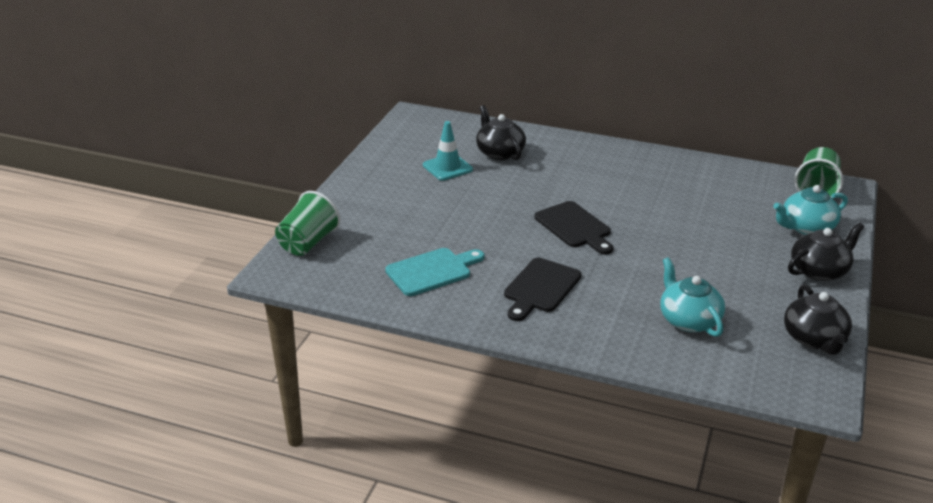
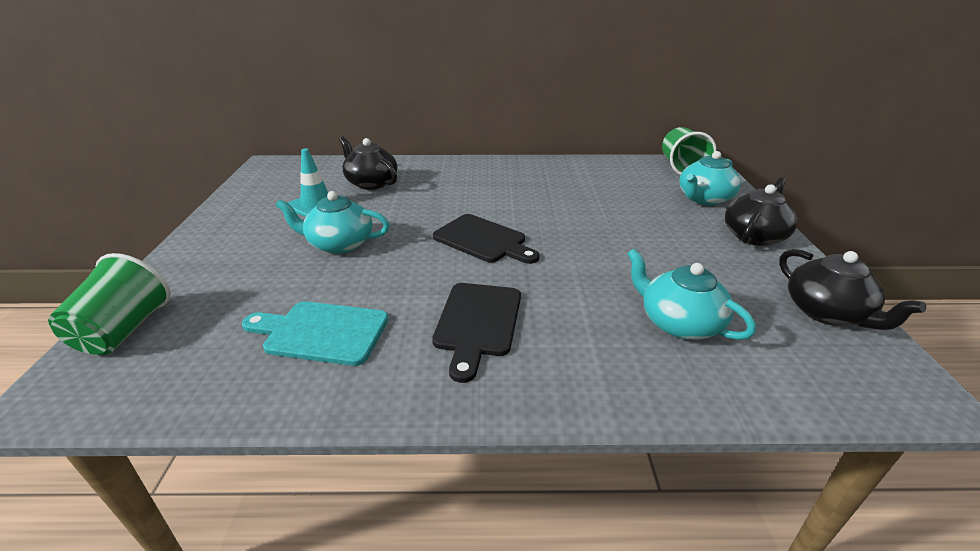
camera: 20 degrees left, 0 degrees up
(432, 271) = (321, 332): turquoise cutting board -> turquoise cutting board turned 120 degrees counterclockwise
(458, 208) = (339, 244): none -> turquoise teapot

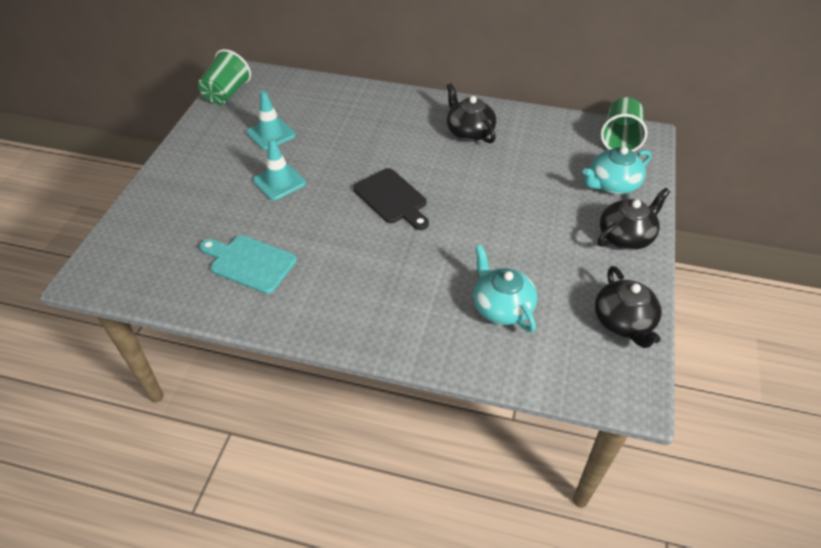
camera: 15 degrees right, 15 degrees up
(124, 330) = (126, 235): green cup -> green cup (227, 93)
(339, 244) = (279, 182): turquoise teapot -> turquoise traffic cone
(371, 183) = (322, 113): black teapot -> black teapot (469, 132)
(477, 323) = (356, 277): black cutting board -> none

